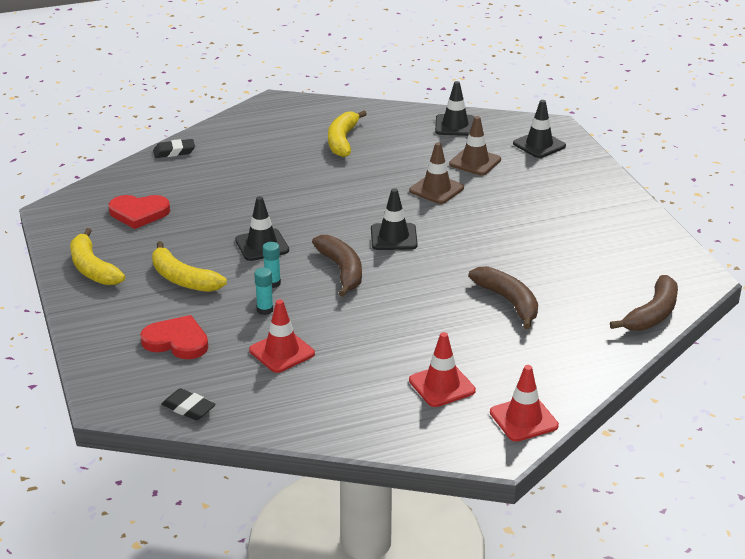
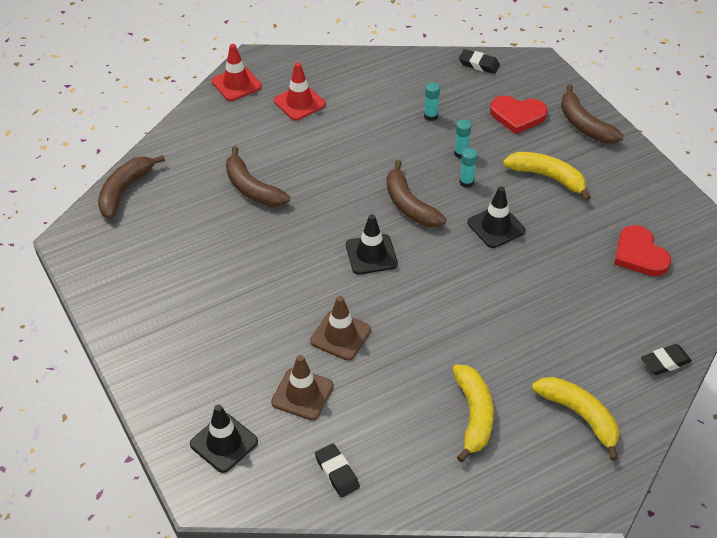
camera: 170 degrees right, 15 degrees up
(92, 268) = (635, 179): yellow banana -> yellow banana (580, 416)
(106, 323) = (584, 125): none -> brown banana
(139, 213) = (639, 254): red heart -> red heart turned 105 degrees counterclockwise
(282, 352) = (430, 116): red traffic cone -> turquoise glue stick
(455, 125) = (337, 472): black traffic cone -> black eraser

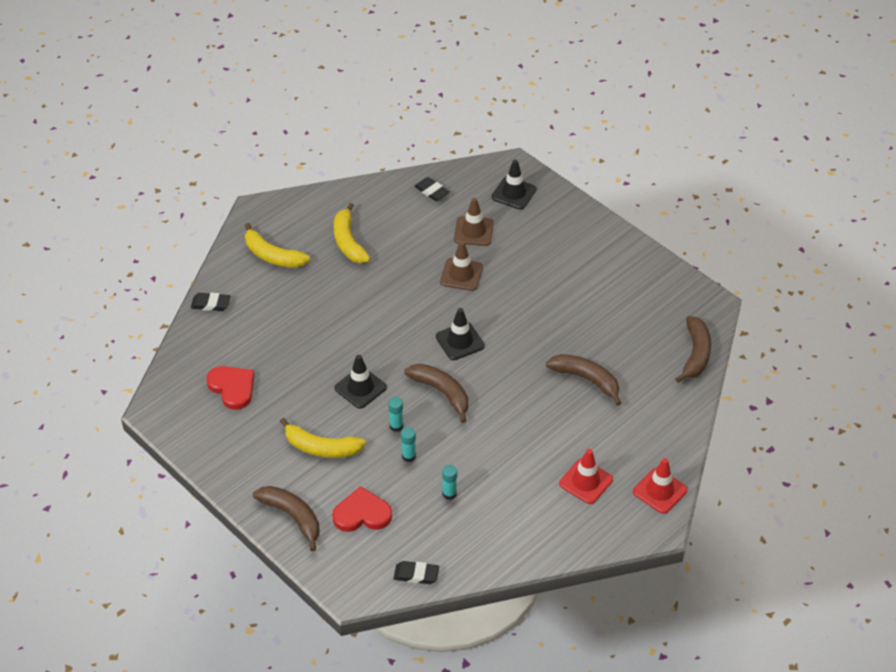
camera: 165 degrees right, 0 degrees up
(665, 362) = (211, 304): black eraser -> black eraser turned 45 degrees clockwise

